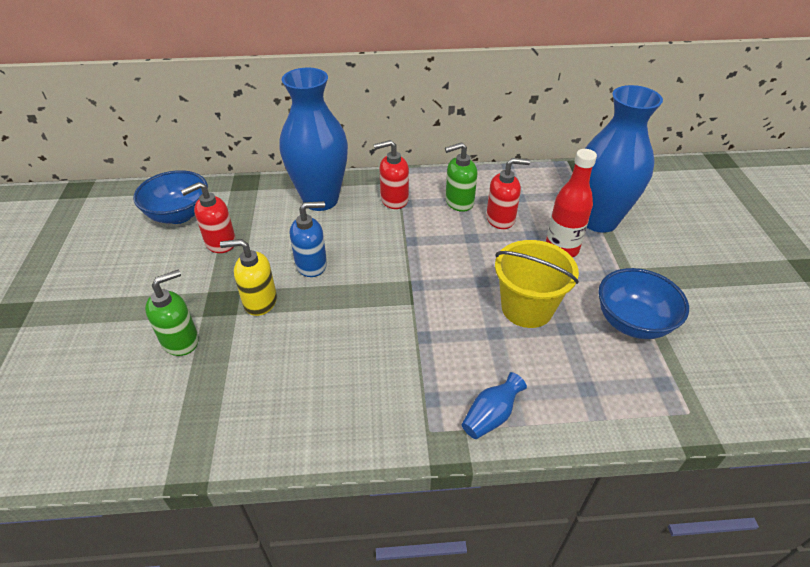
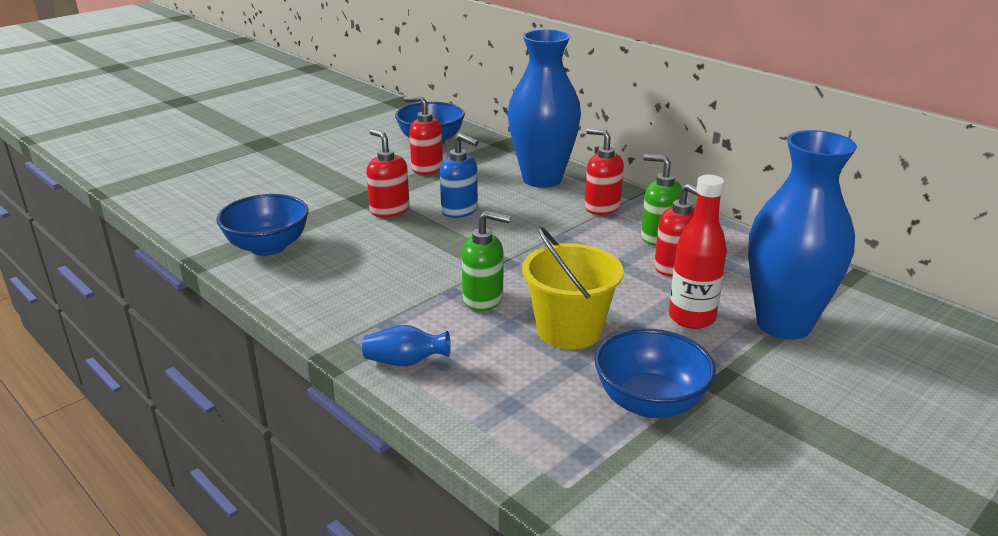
camera: 50 degrees right, 15 degrees down
(181, 341) = (312, 202): green soap dispenser -> green soap dispenser (483, 299)
(223, 413) = (268, 247): none -> blue bowl
(259, 301) = (389, 210): yellow soap dispenser -> red soap dispenser

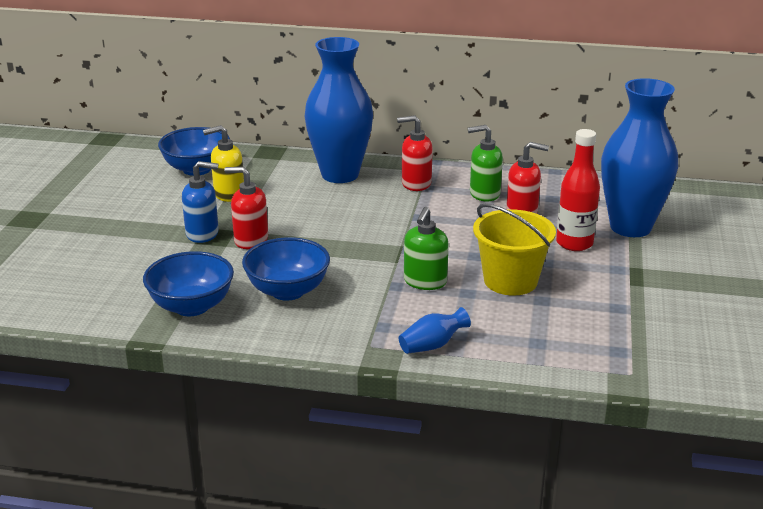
camera: 35 degrees left, 0 degrees up
(426, 168) = (228, 194): red soap dispenser -> yellow soap dispenser
(460, 210) = (310, 221): blue soap dispenser -> blue soap dispenser (203, 234)
(483, 299) = (425, 282): green soap dispenser -> green soap dispenser turned 135 degrees clockwise
(650, 402) = (615, 306): blue bowl -> blue bowl (287, 291)

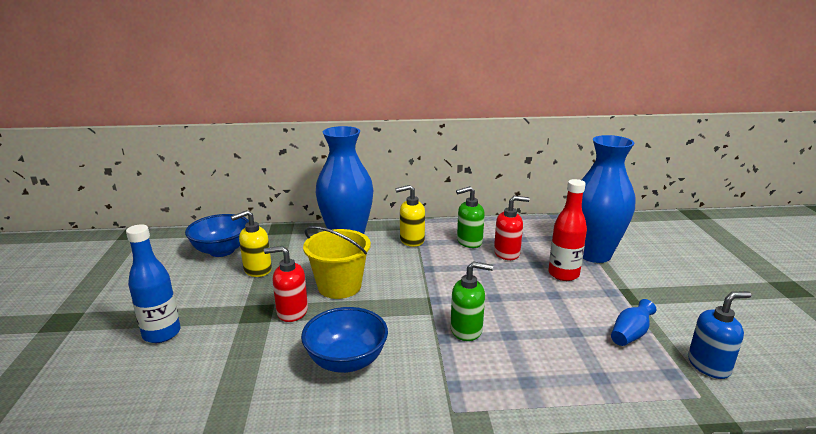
camera: 15 degrees left, 5 degrees down
(119, 242) = (161, 333): none -> blue bottle
(191, 306) = (255, 397): blue bowl -> none
(203, 234) = (244, 312): blue soap dispenser -> blue soap dispenser (709, 365)
(416, 184) = (411, 240): red soap dispenser -> yellow soap dispenser
(425, 282) = (467, 330): green soap dispenser -> green soap dispenser turned 90 degrees counterclockwise
(432, 345) = (511, 399): blue vase -> blue vase (630, 334)
(510, 281) = (537, 317): yellow bucket -> yellow bucket (339, 286)

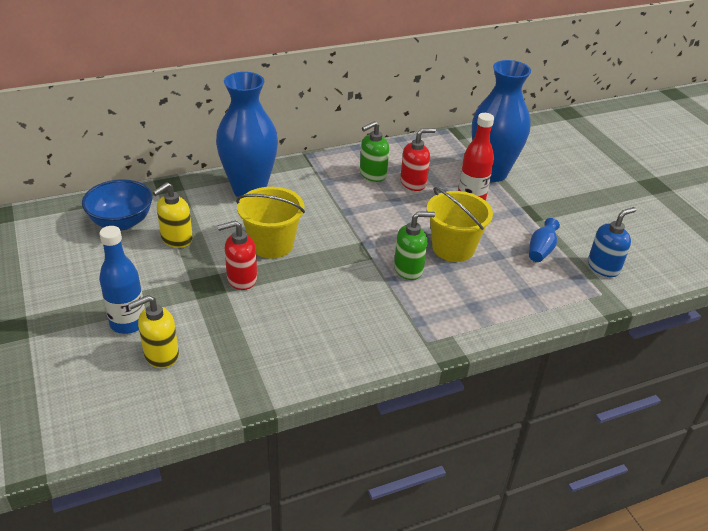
camera: 20 degrees left, 15 degrees up
(346, 361) = (319, 316): blue bowl -> none
(411, 240) = (315, 180): yellow soap dispenser -> yellow soap dispenser (161, 355)
(525, 317) = (453, 248): none -> yellow bucket

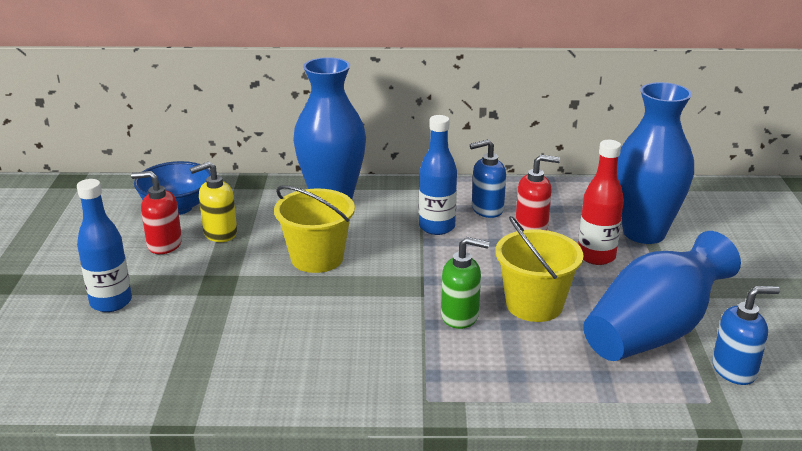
camera: 25 degrees right, 10 degrees down
(161, 355) = (119, 340): yellow soap dispenser -> none
(241, 279) = (258, 285): red soap dispenser -> red soap dispenser (164, 244)
(345, 197) = (437, 227): none -> blue bottle
(372, 174) = (487, 209): green soap dispenser -> blue soap dispenser
(541, 250) = (654, 331): blue vase -> blue vase, size x2.48

